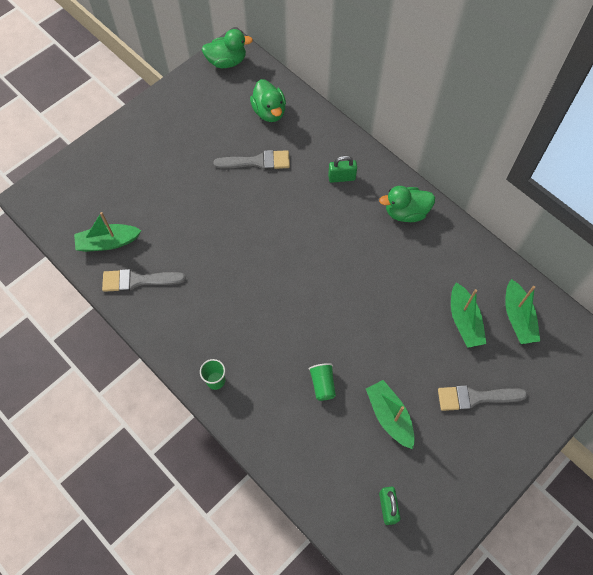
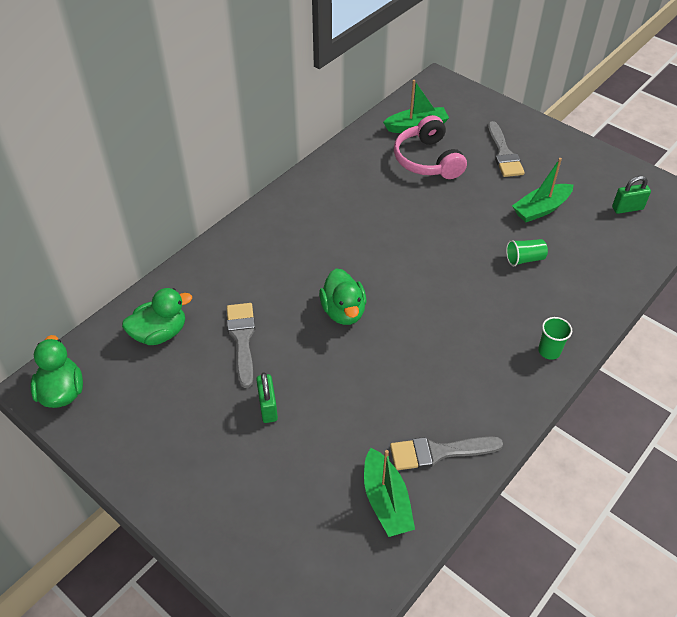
camera: 95 degrees left, 15 degrees down
(138, 280) = (438, 452): grey brush -> grey brush turned 90 degrees clockwise
(341, 178) = (264, 256): green padlock -> green padlock (268, 407)
(406, 212) = (308, 201): green duck -> green duck (343, 311)
(464, 321) = (428, 160): green boat -> pink headphones

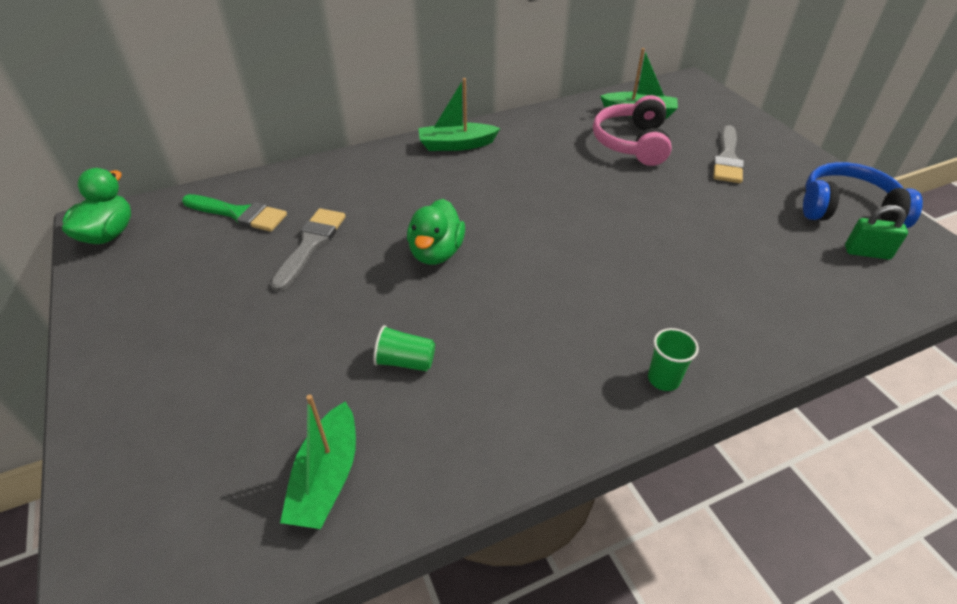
camera: 25 degrees right, 5 degrees down
(160, 333) = (239, 214): green duck -> green brush
(268, 407) = (281, 318): green padlock -> none
(438, 452) = (435, 445): grey brush -> none
(524, 259) = (691, 266): green cup -> green cup (405, 361)
(541, 209) = (744, 222): green boat -> green boat (456, 145)
(602, 175) = (847, 209): none -> blue headphones

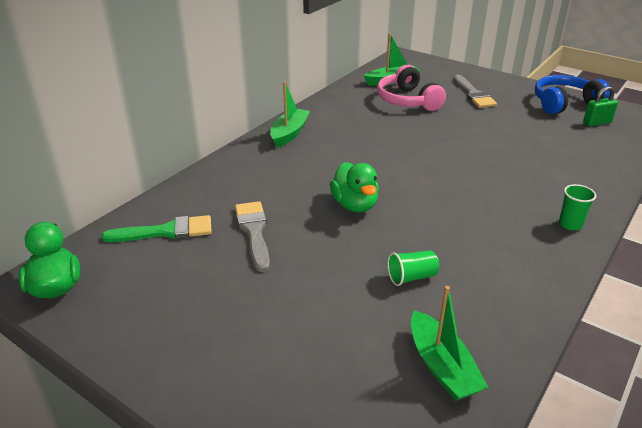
camera: 30 degrees left, 10 degrees down
(456, 145) = (289, 133): green boat -> green boat turned 150 degrees clockwise

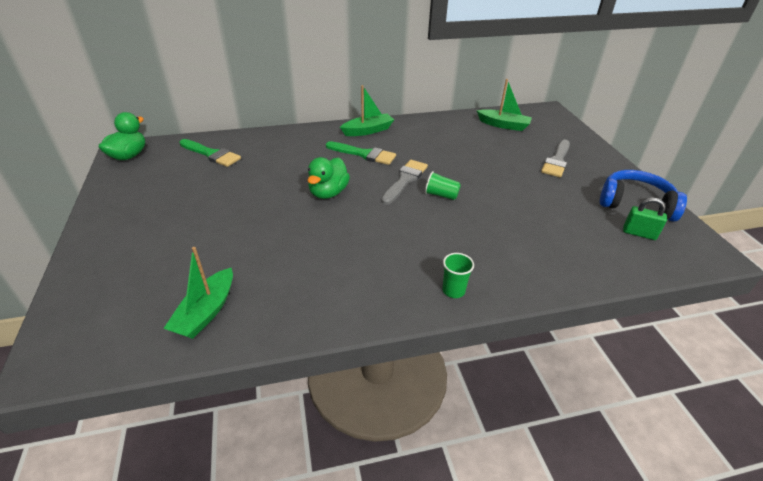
camera: 40 degrees right, 5 degrees up
(254, 232) = (249, 177): grey brush -> grey brush (405, 180)
(324, 156) = (364, 154): none -> green brush
(407, 100) = (491, 143): pink headphones -> none
(411, 277) = (282, 253): green cup -> green cup (441, 195)

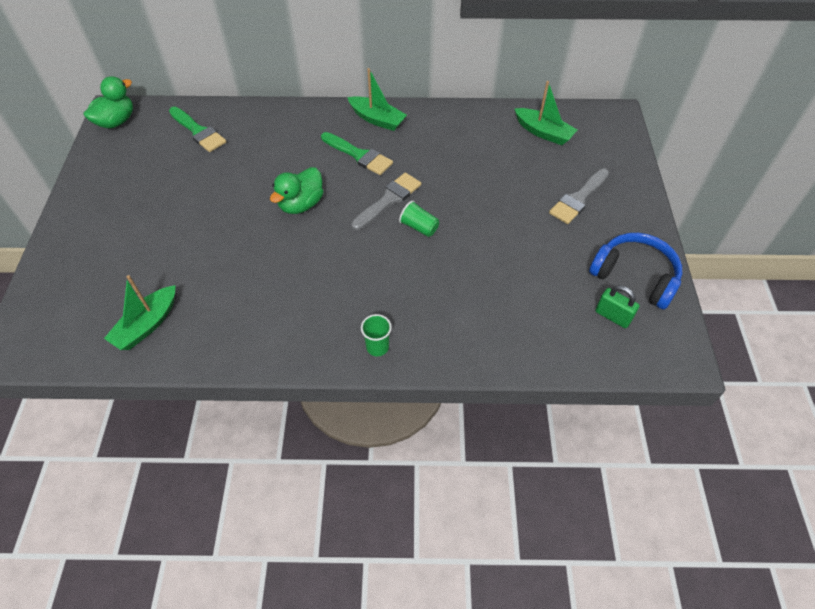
camera: 15 degrees right, 15 degrees up
(368, 131) = (377, 119): green boat -> green boat turned 45 degrees clockwise

